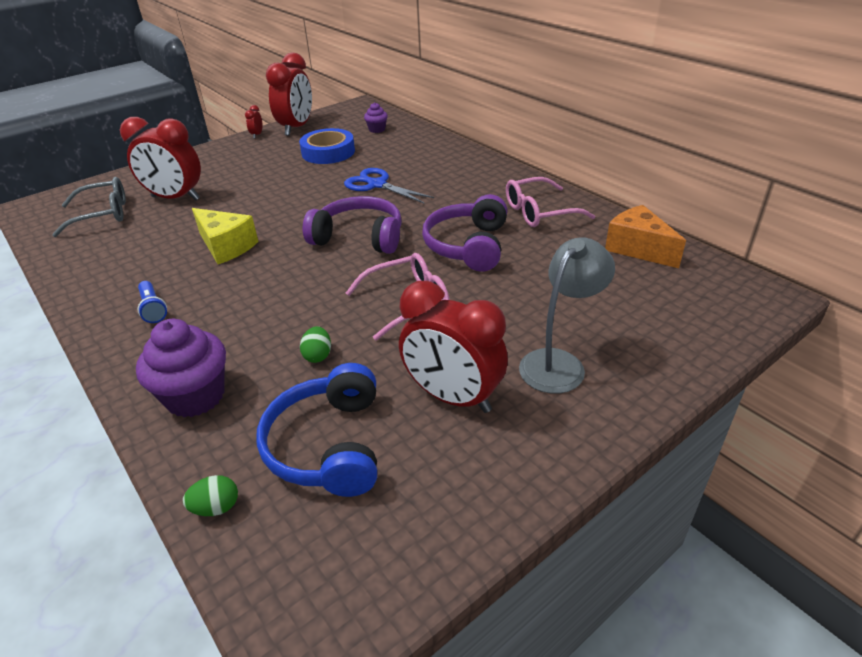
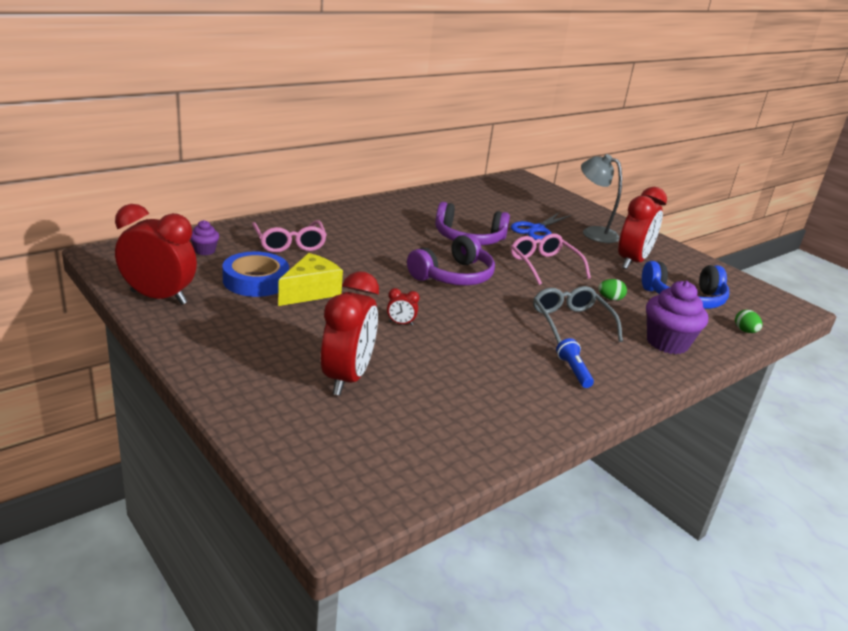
camera: 95 degrees left, 10 degrees down
(102, 214) = (379, 433): grey glasses -> grey glasses (571, 322)
(153, 309) = (573, 371): blue flashlight -> blue flashlight turned 75 degrees counterclockwise
(226, 246) = (466, 338): yellow cheese -> yellow cheese (310, 292)
(257, 135) = (162, 326): red clock -> red clock (400, 323)
(359, 237) = (453, 276): purple headphones -> purple headphones turned 150 degrees counterclockwise
(376, 184) = (352, 261): blue scissors -> blue scissors (536, 229)
(539, 212) = (420, 210): pink glasses -> pink glasses (289, 243)
(638, 248) = (474, 193): orange cheese -> none

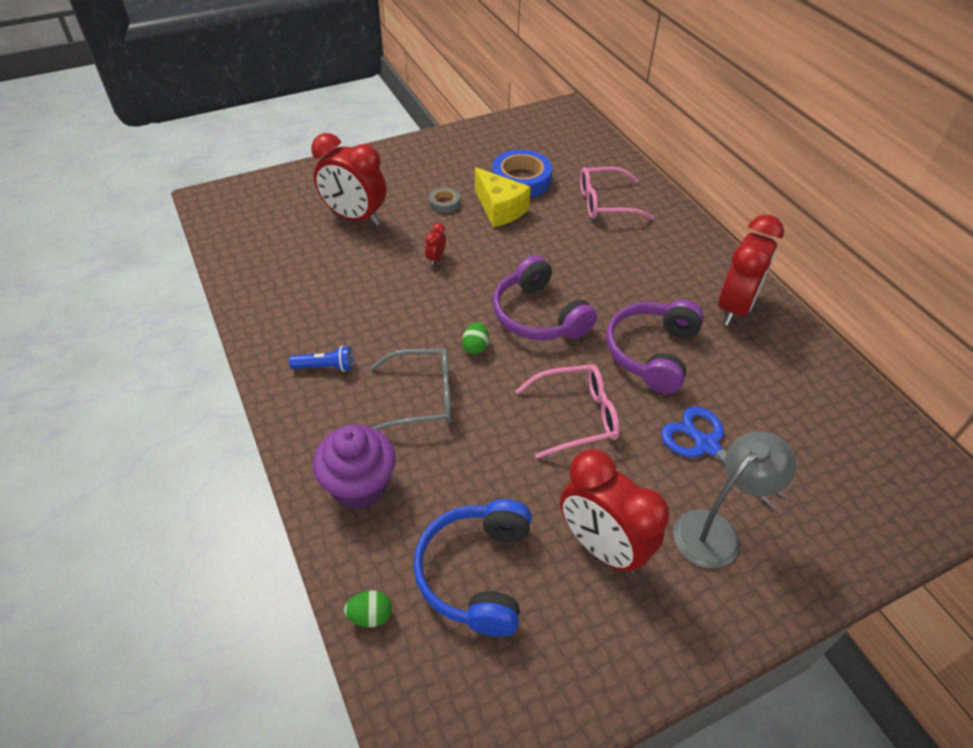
camera: 105 degrees right, 20 degrees up
(159, 297) = (491, 134): red clock -> red clock (734, 307)
(205, 251) = (580, 154): purple cupcake -> none
(307, 322) = (444, 203): none -> grey tape
(610, 299) = (478, 464): green egg -> green egg (475, 347)

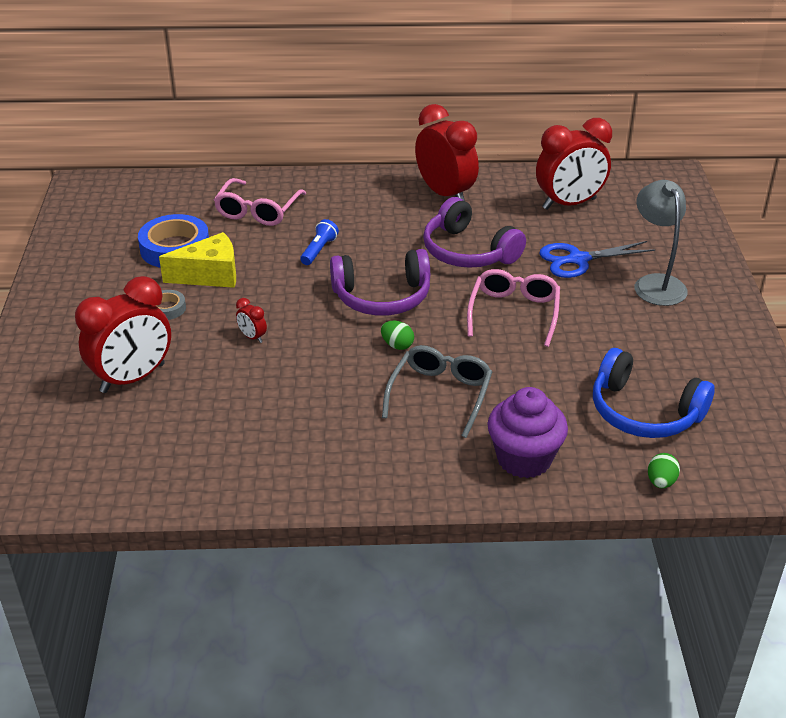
camera: 65 degrees left, 10 degrees down
(325, 367) = (359, 450): blue flashlight -> blue flashlight (319, 250)
(602, 546) = (647, 340): red clock -> red clock (569, 204)

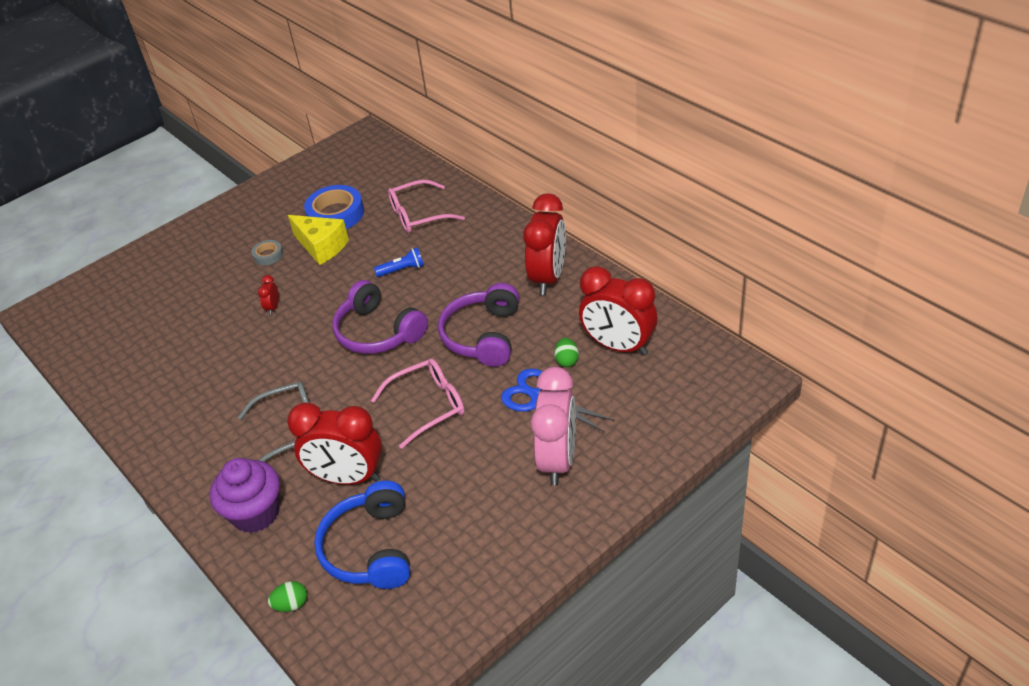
camera: 55 degrees right, 5 degrees up
(133, 378) = (186, 291): red clock -> red clock (347, 477)
(397, 345) = (328, 374): green egg -> green egg (567, 361)
(655, 283) = (558, 460): grey lamp -> pink clock

